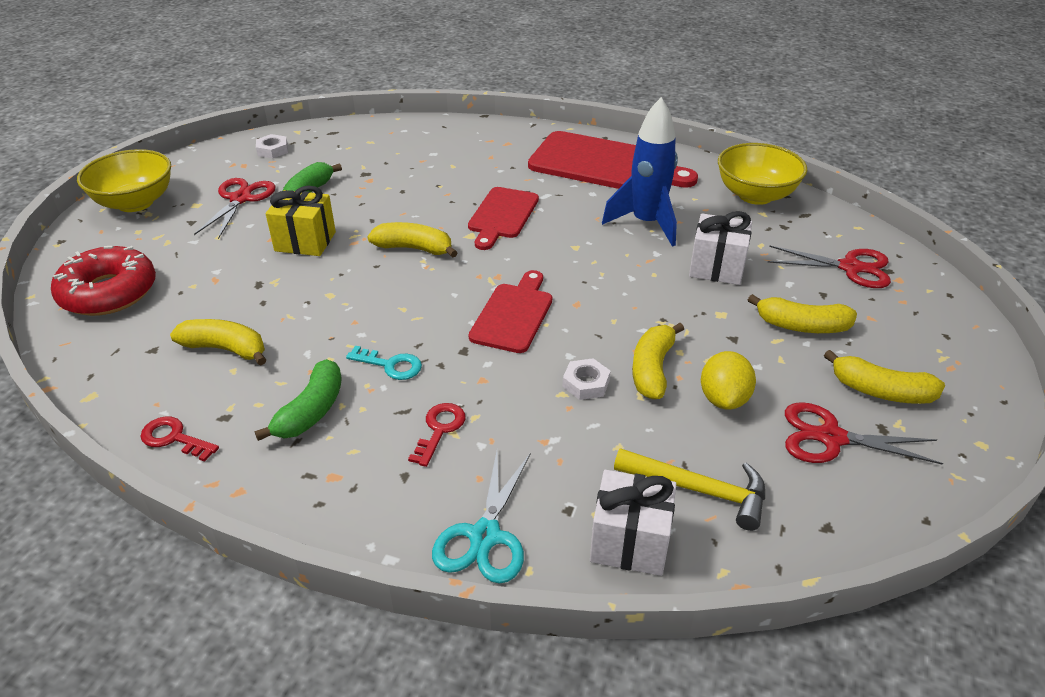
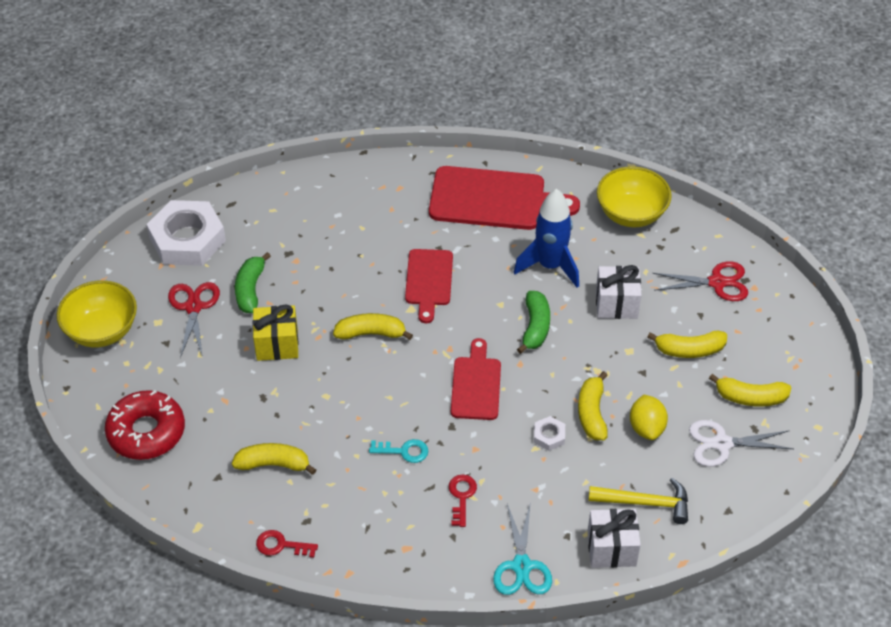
camera: 15 degrees left, 10 degrees up
(272, 150) = (187, 239): white nut -> white nut, size x2.40
(311, 411) = (365, 502): green banana -> green banana (535, 327)
(831, 438) = (722, 443): red scissors -> white scissors

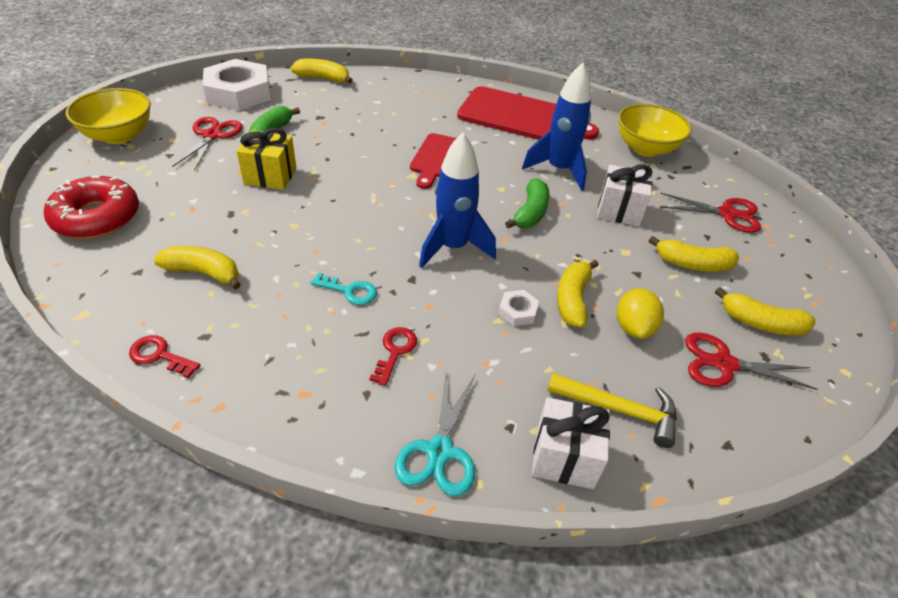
camera: 10 degrees right, 5 degrees down
(371, 333) = (365, 185): yellow banana -> yellow banana (323, 78)
(476, 385) = (453, 247): red cutting board -> blue rocket
(722, 443) = (724, 364): white scissors -> red scissors

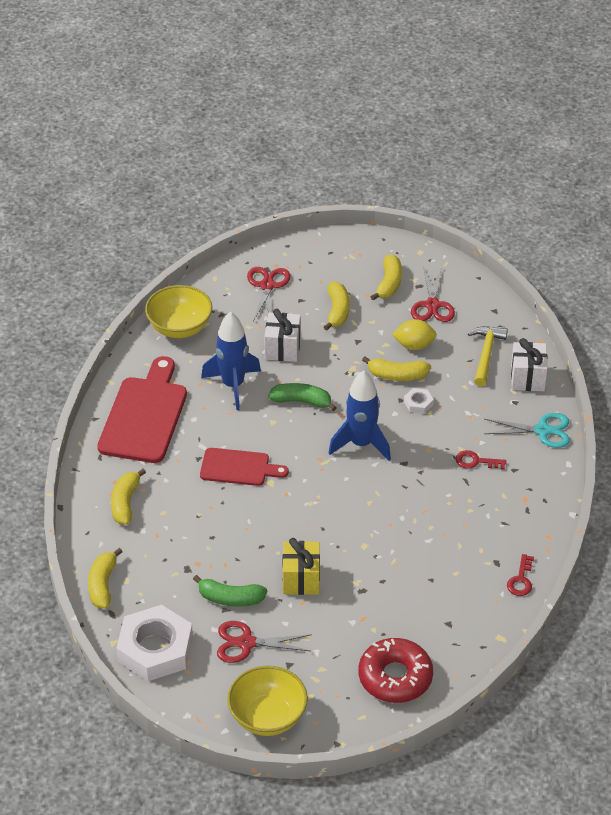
camera: 95 degrees left, 0 degrees up
(203, 273) = (437, 583): yellow banana -> yellow banana (125, 503)
(349, 291) = (428, 495): turquoise key -> none

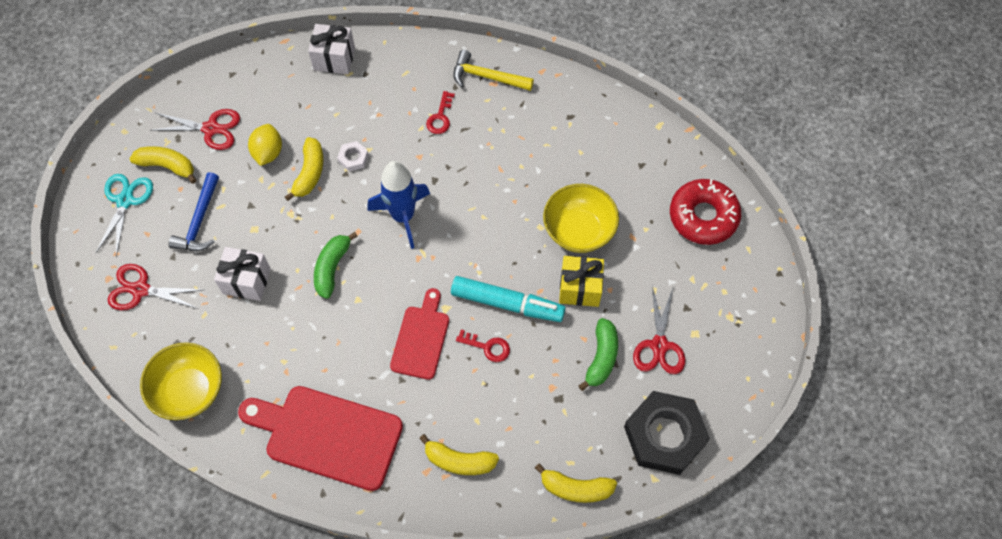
camera: 85 degrees left, 20 degrees up
(155, 649) = (664, 435): white nut -> black nut
(233, 385) = (295, 337): blue rocket -> none
(267, 717) = (749, 332): yellow bowl -> yellow bowl (579, 230)
(279, 526) = (507, 303): none -> turquoise marker
(337, 311) = (199, 221): yellow banana -> blue hammer
(486, 354) = (294, 90): yellow hammer -> yellow hammer (487, 77)
(521, 580) = (592, 100): red key -> red key (487, 347)
(542, 431) = (407, 56): turquoise scissors -> turquoise scissors (125, 200)

